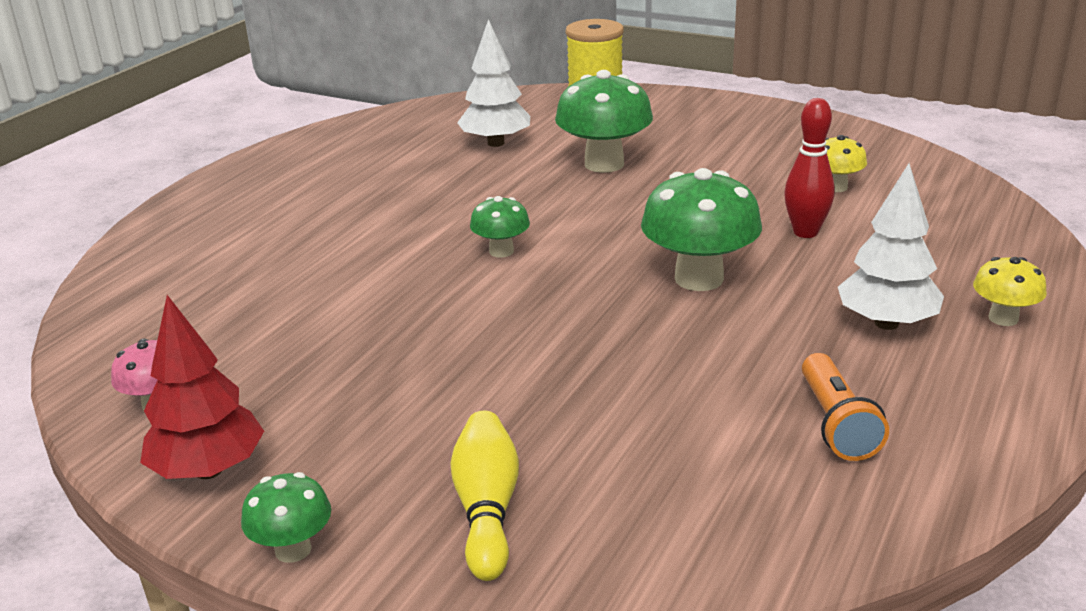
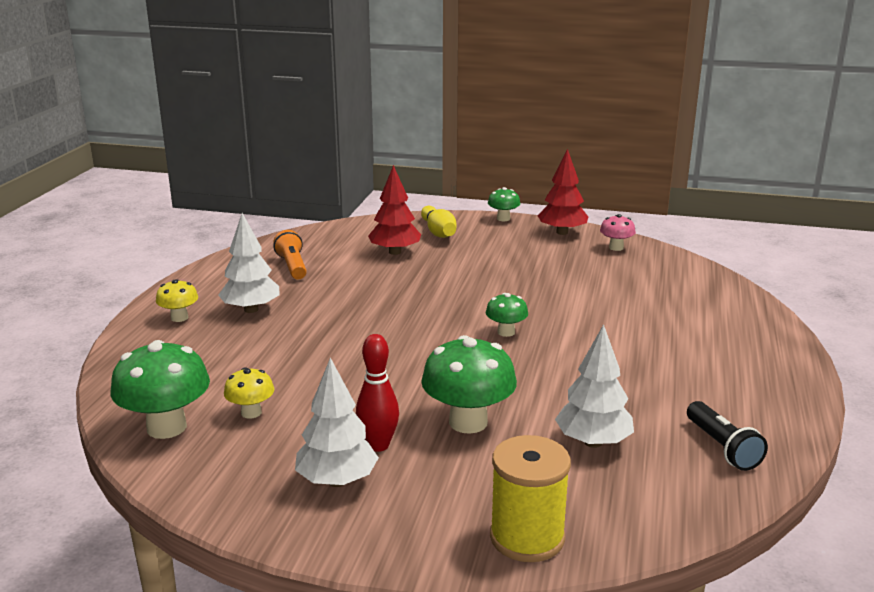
camera: 165 degrees right, 5 degrees down
(386, 133) = (722, 448): none -> black flashlight
(612, 445) = (395, 252): none -> red tree
(699, 279) = (364, 325): green mushroom -> green mushroom (166, 427)
(739, 134) = (337, 481): none -> white tree
(805, 232) = (287, 365): red bowling pin -> red bowling pin (378, 445)

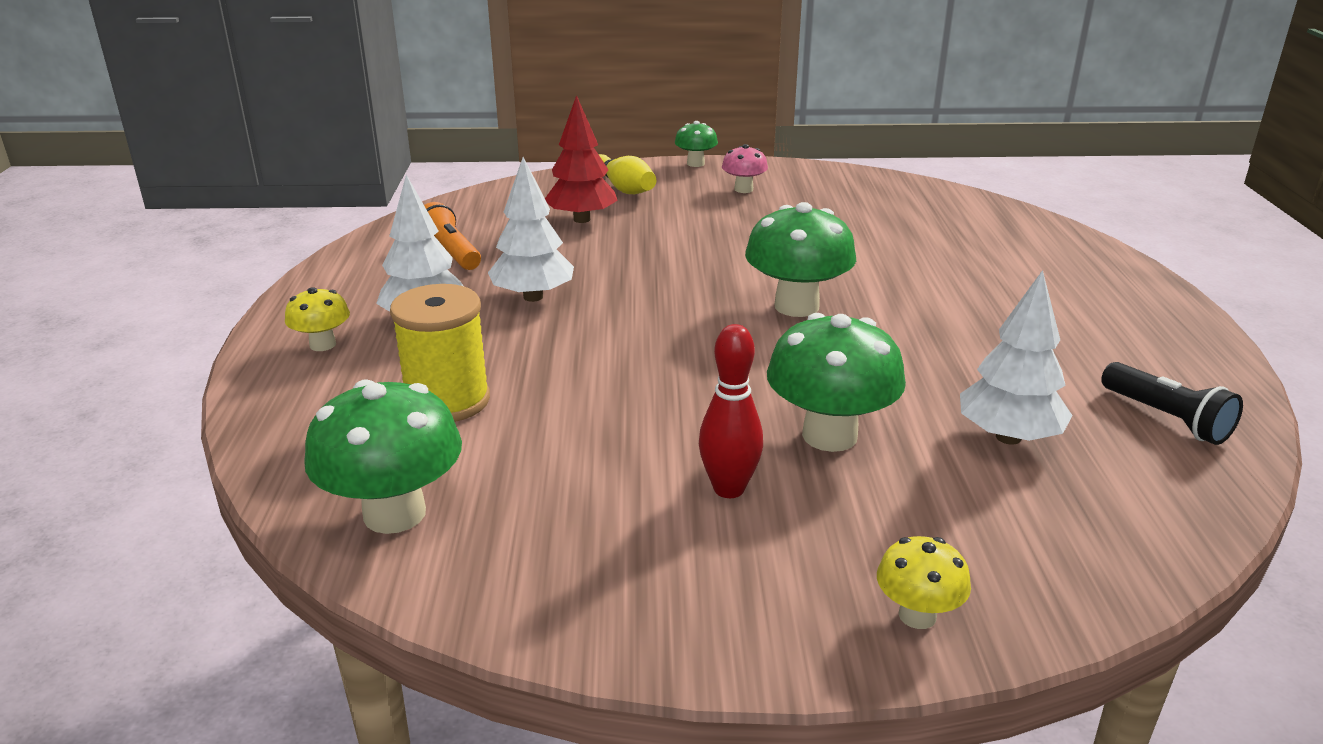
camera: 15 degrees left, 5 degrees up
(251, 412) = (513, 470): yellow mushroom -> yellow mushroom (917, 615)
(337, 481) = (703, 552): white tree -> white tree (533, 297)
(506, 332) = (796, 306): green mushroom -> green mushroom, size x1.86
(527, 537) = (1020, 588): yellow spool -> yellow spool (447, 401)
(562, 232) = (780, 173): red tree -> none
(616, 247) = (858, 185): pink mushroom -> pink mushroom (743, 189)

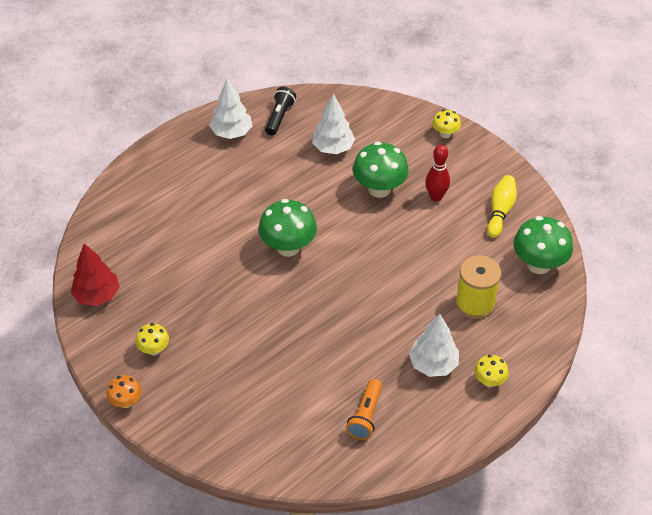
camera: 130 degrees left, 20 degrees up
(533, 297) = (373, 343): white tree -> white tree (232, 133)
(582, 219) = (268, 393): red tree -> red tree (97, 295)
(623, 188) = (203, 408): yellow bowling pin -> yellow bowling pin (500, 211)
(695, 163) = (126, 402): green mushroom -> orange mushroom
(743, 189) = (154, 349): pink mushroom -> yellow mushroom

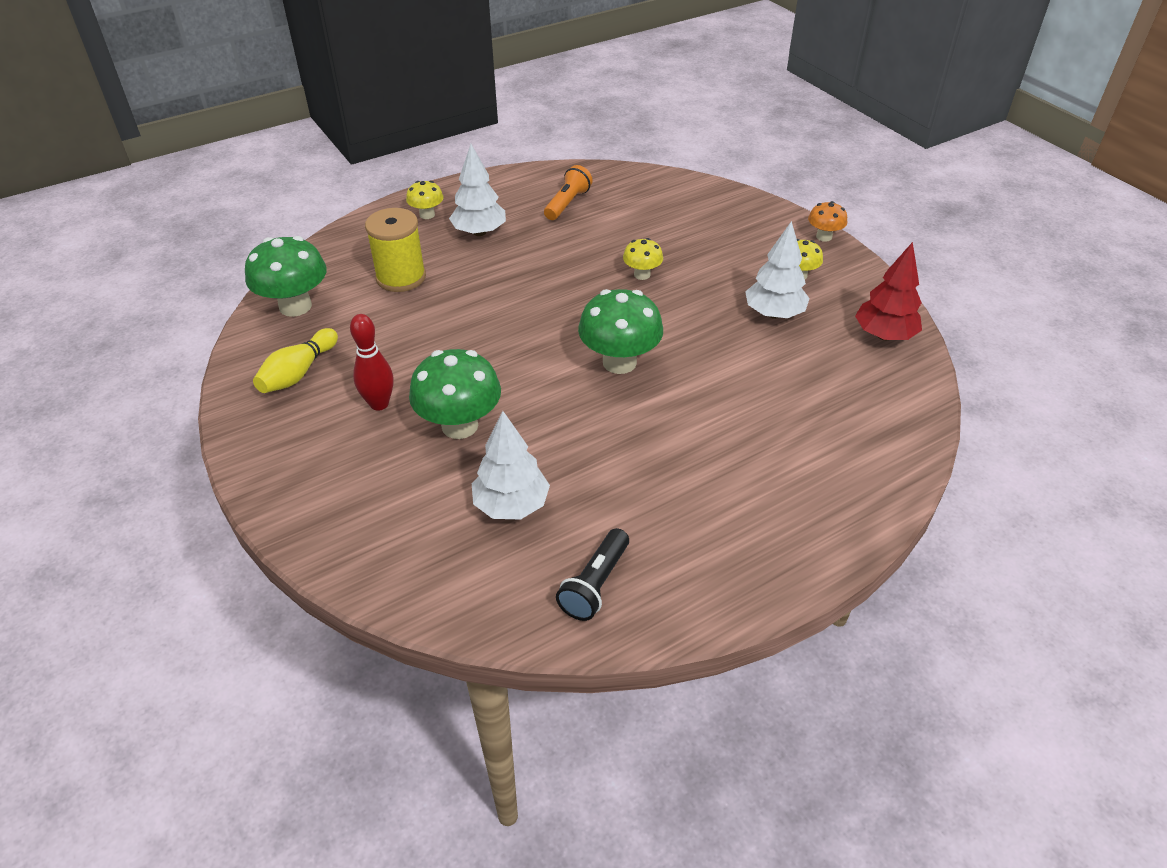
camera: 170 degrees left, 5 degrees down
(232, 133) = (692, 561): white tree -> white tree (774, 314)
(445, 134) = (303, 506): yellow mushroom -> yellow mushroom (642, 274)

